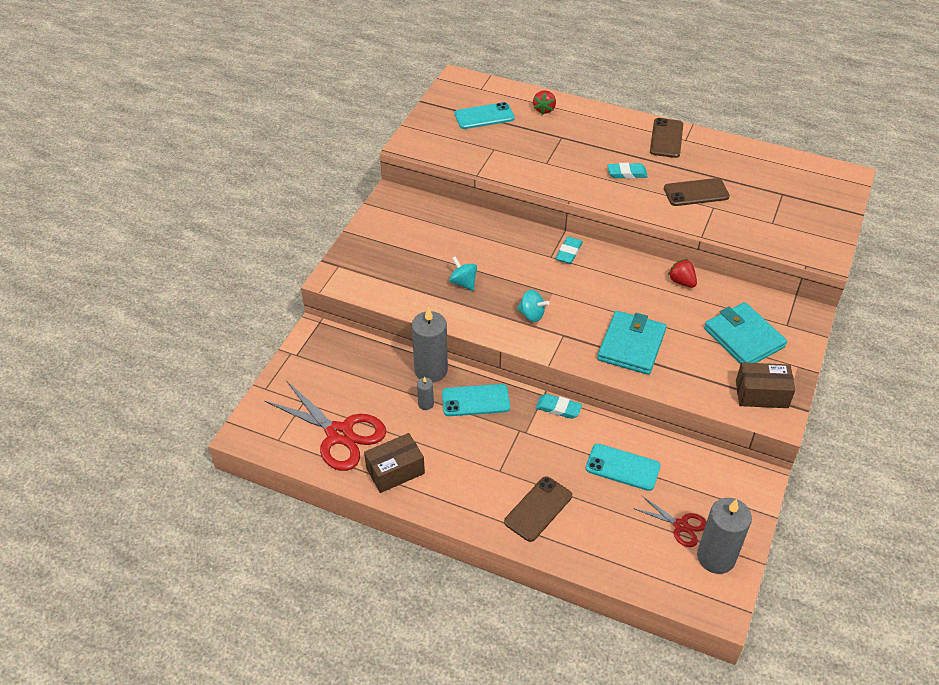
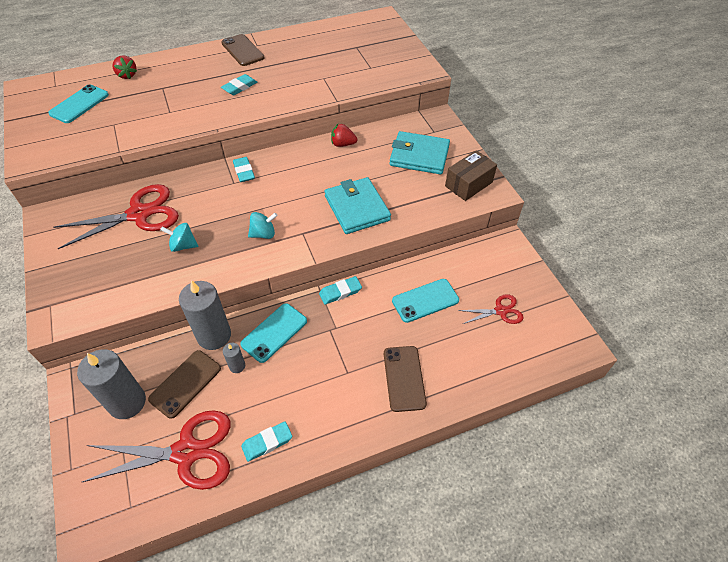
camera: 45 degrees left, 5 degrees up
(395, 471) = (267, 442): brown box -> turquoise eraser
(455, 237) = (139, 214): none -> red scissors
(696, 192) = (301, 75): brown phone -> brown phone (185, 383)
(716, 557) = (541, 314): grey candle -> grey candle (127, 402)

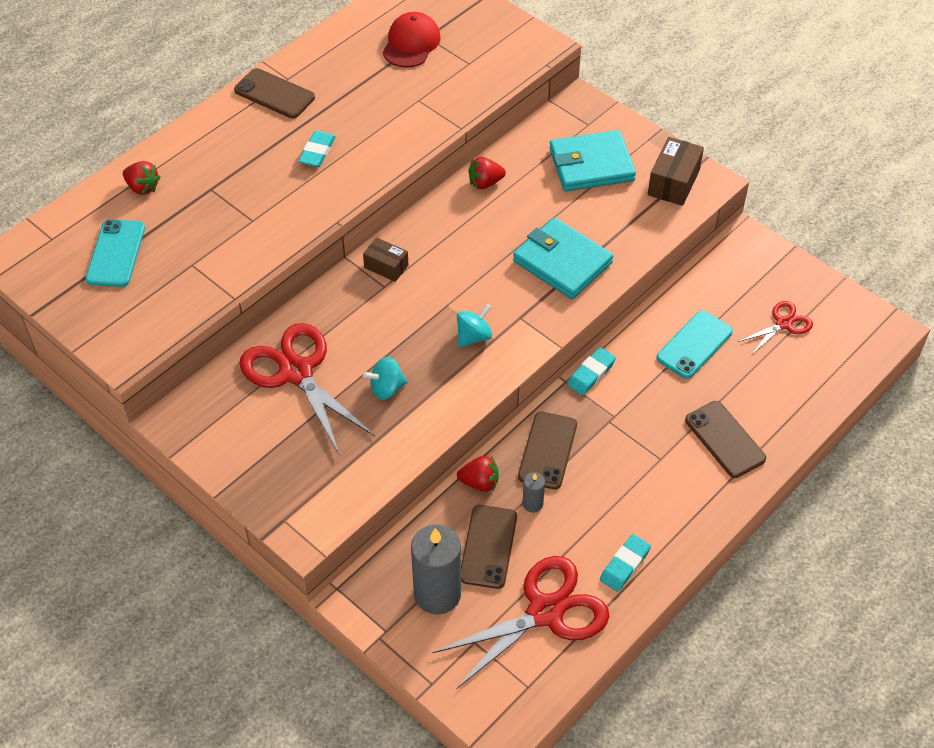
camera: 25 degrees left, 0 degrees up
(139, 214) = (296, 372): red scissors -> red scissors turned 75 degrees counterclockwise
(214, 335) = (479, 482): grey candle -> red strawberry
(244, 171) = (386, 266): turquoise eraser -> brown box
(274, 332) = (547, 450): turquoise phone -> brown phone
(344, 47) = (411, 43): none -> red cap

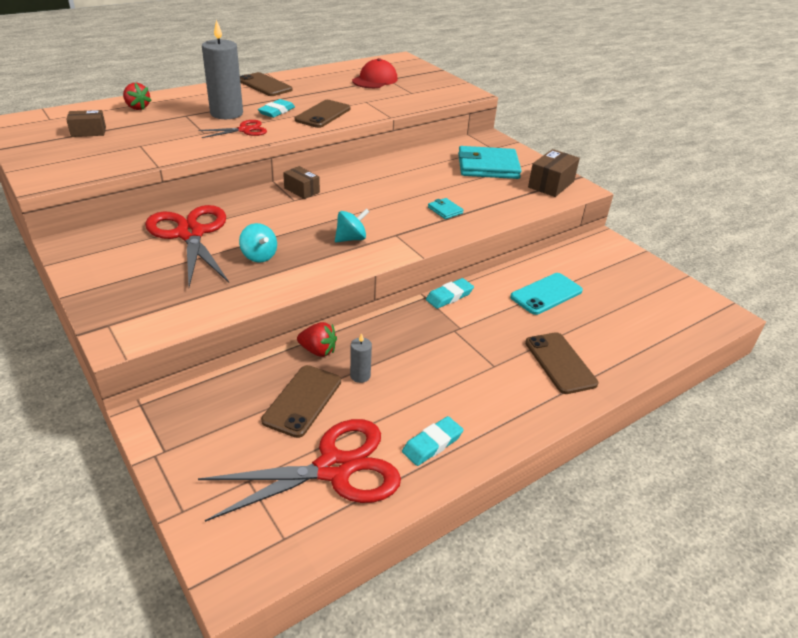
camera: 10 degrees right, 15 degrees down
(116, 253) = (88, 132): turquoise phone -> brown box
(386, 388) = (259, 256): turquoise spinning top -> turquoise spinning top turned 120 degrees counterclockwise
(437, 594) = (233, 429): grey candle -> grey candle (226, 113)
(485, 183) = (402, 162): red strawberry -> none
(547, 450) = (390, 340): brown phone -> brown phone (323, 114)
(562, 262) = (445, 210): turquoise wallet -> turquoise wallet, size x0.43
(783, 324) = (629, 294): red scissors -> red scissors (244, 130)

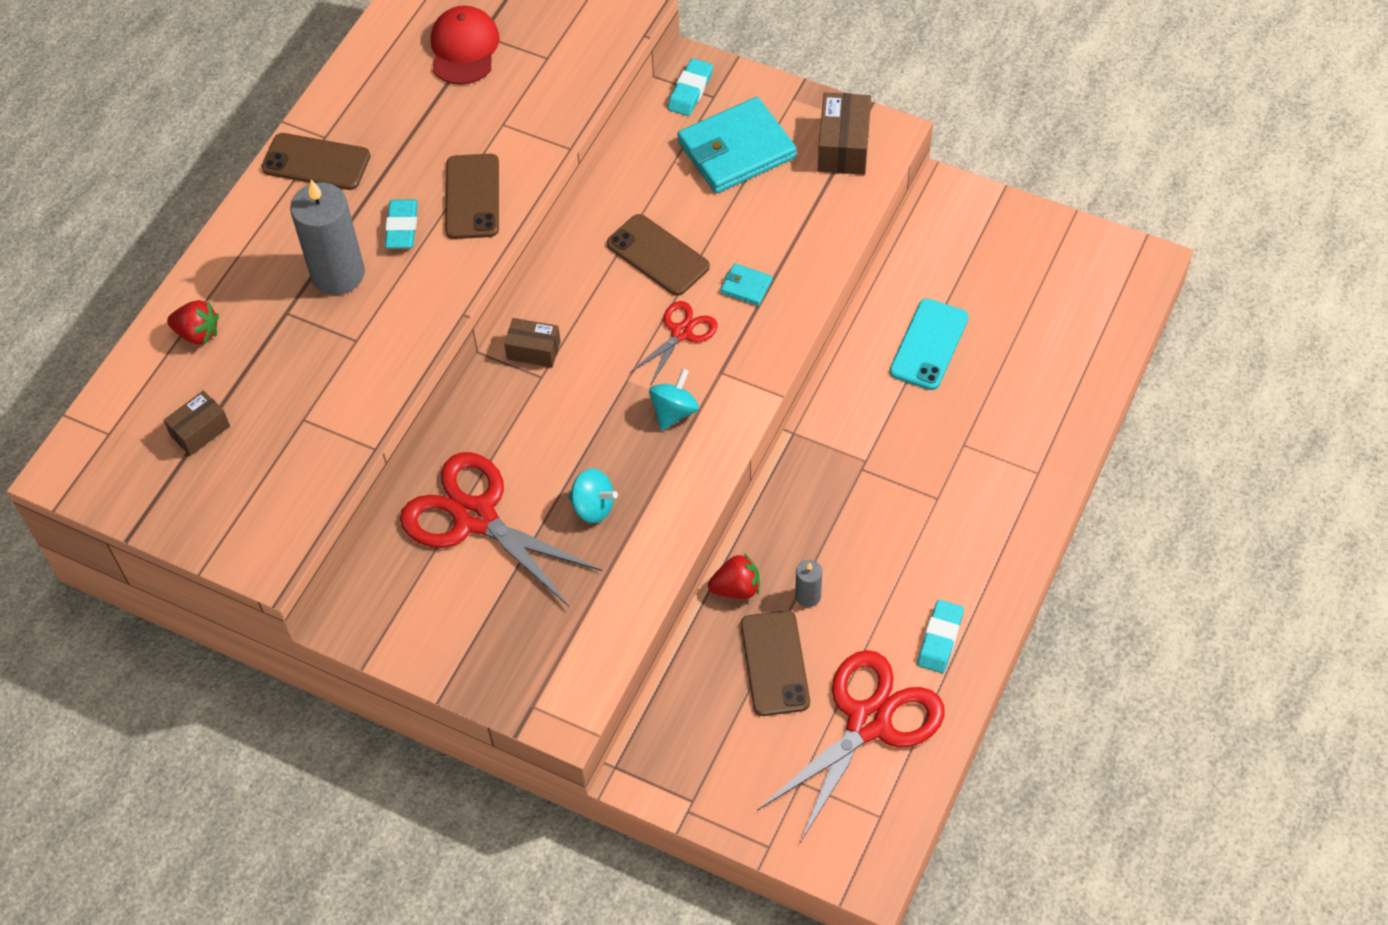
camera: 25 degrees left, 20 degrees up
(244, 130) = (403, 301): red scissors -> red scissors (681, 333)
(449, 296) = (820, 415): turquoise eraser -> turquoise eraser (690, 90)
(560, 363) = (1003, 452): brown phone -> brown phone (658, 255)

